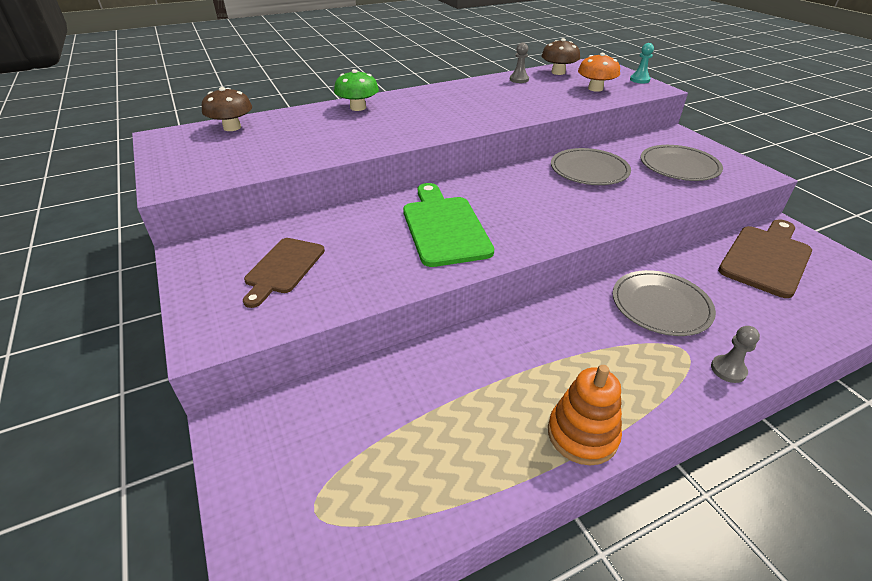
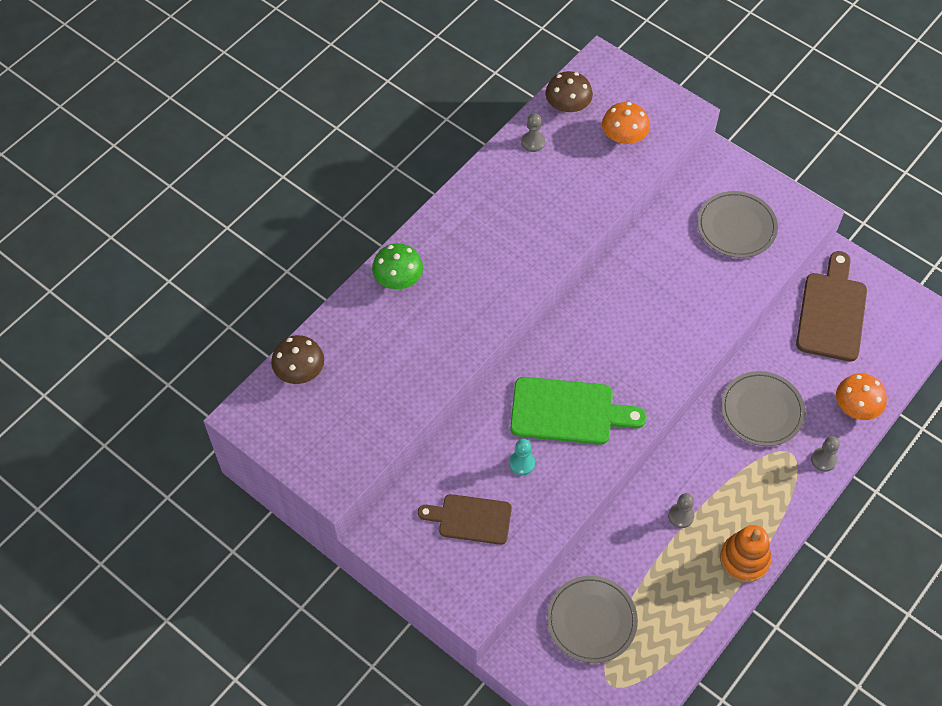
camera: 25 degrees left, 20 degrees up
(283, 268) = (470, 519): brown cutting board -> brown cutting board turned 105 degrees clockwise
(444, 227) = (568, 412): green cutting board -> green cutting board turned 135 degrees clockwise
(521, 362) = (681, 516): none -> grey pawn
(589, 170) = (656, 267): grey plate -> grey plate (591, 620)
(639, 80) = (662, 94): turquoise pawn -> turquoise pawn (522, 463)
(784, 335) = (856, 406): none -> orange mushroom

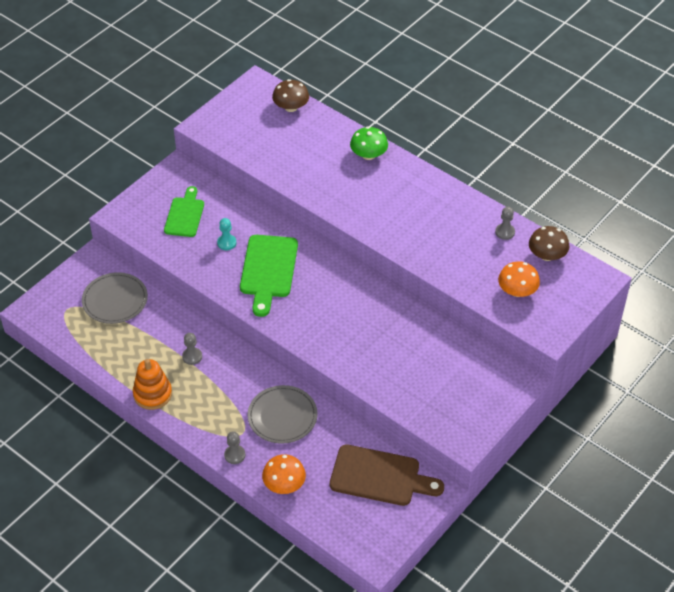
camera: 90 degrees right, 10 degrees down
(470, 519) = (185, 215): brown cutting board -> green cutting board
(736, 227) = (447, 388): grey plate -> none

